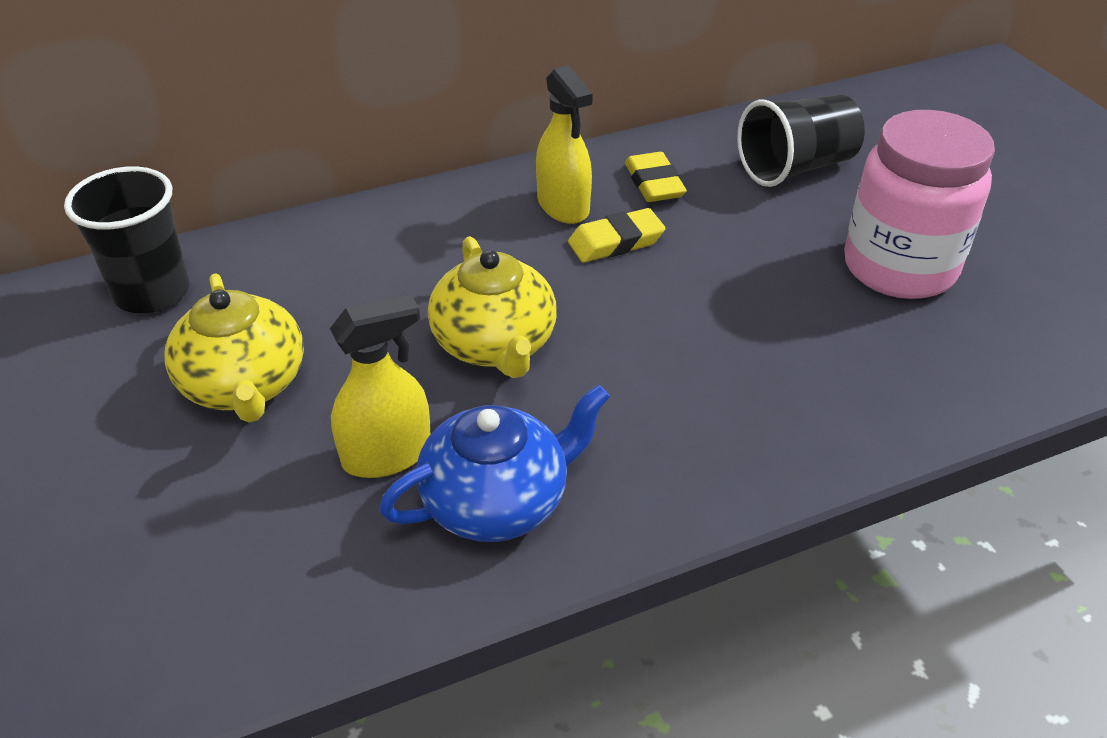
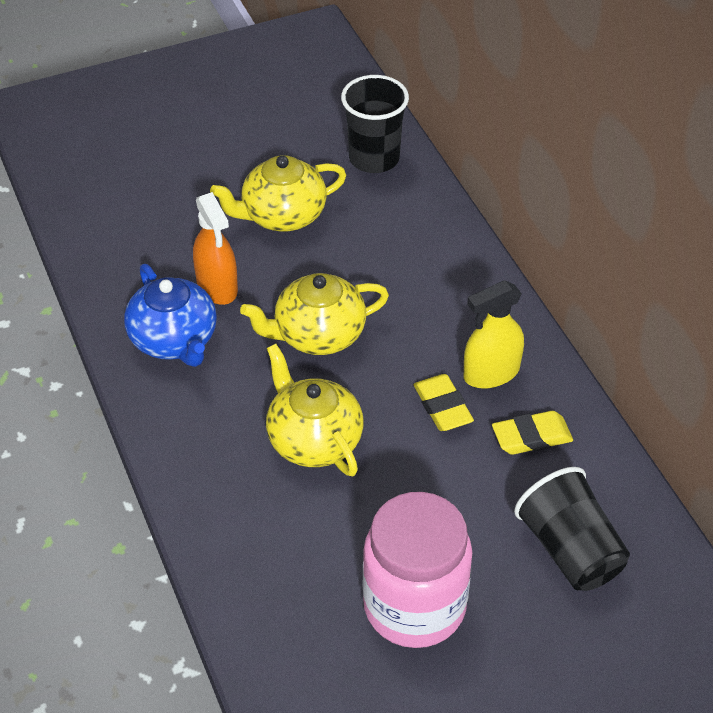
camera: 90 degrees right, 5 degrees up
(387, 455) = (217, 287): yellow spray bottle -> orange spray bottle
(678, 346) = (313, 440): none -> yellow teapot

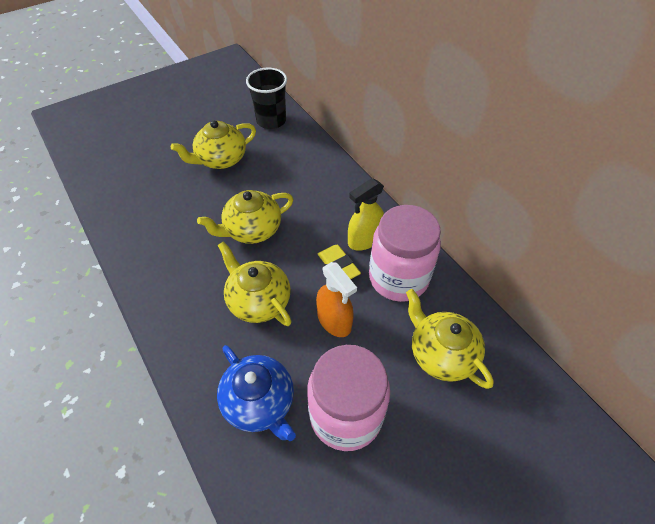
camera: 10 degrees left, 5 degrees up
(174, 340) = (159, 246): blue teapot -> blue teapot (260, 403)
(217, 287) = (184, 208): orange spray bottle -> orange spray bottle (334, 321)
(531, 437) = (398, 278): yellow eraser -> pink jar
(570, 550) = (441, 354): black cup -> yellow teapot

